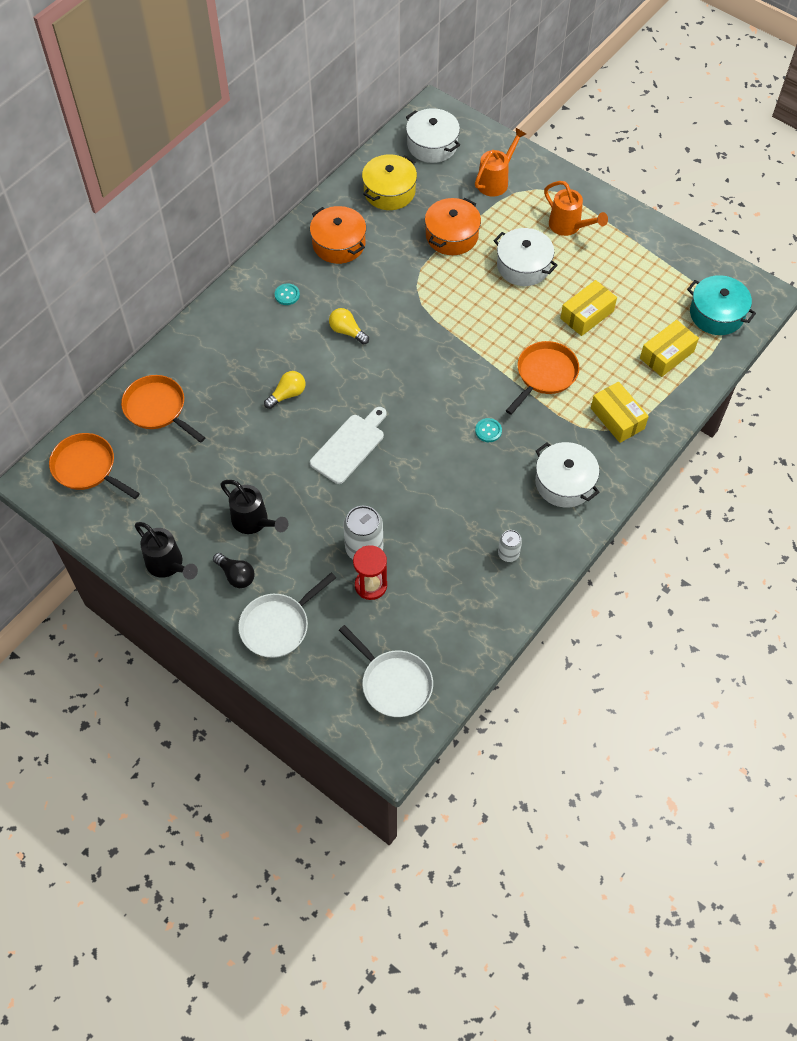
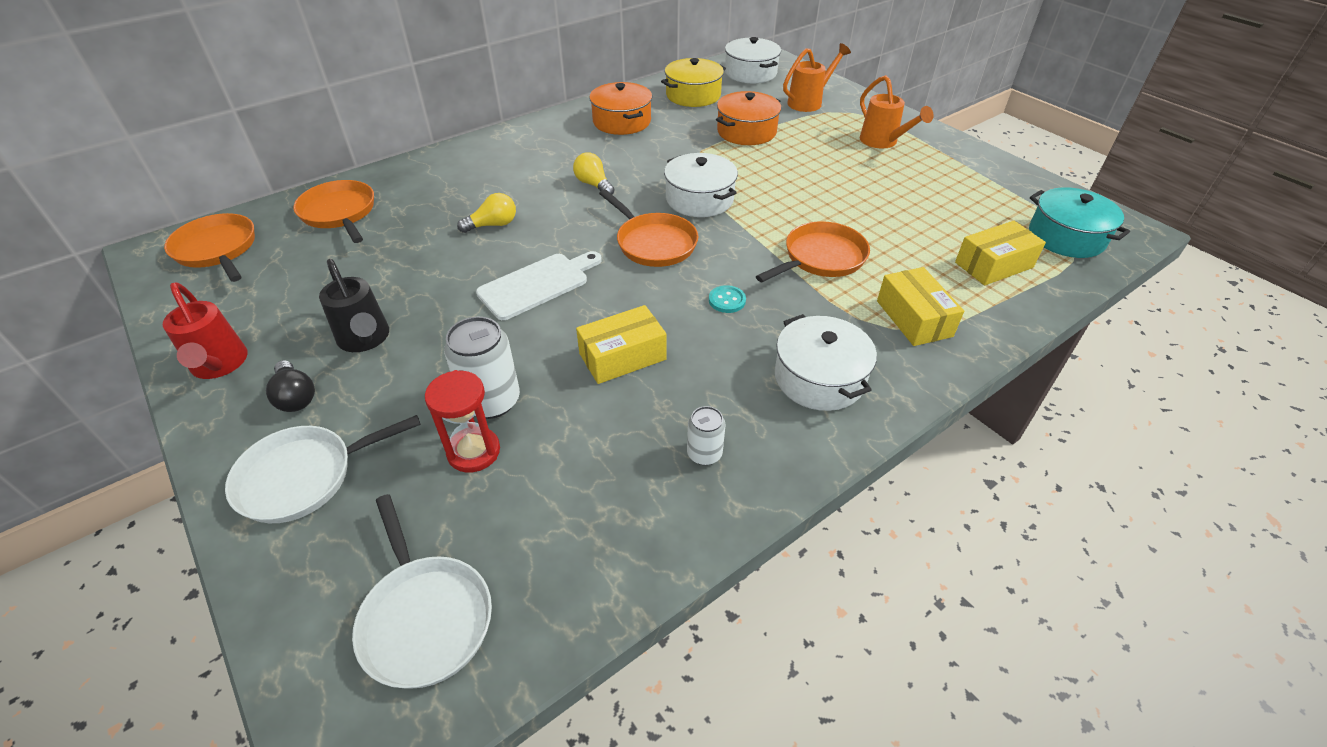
camera: 15 degrees right, 15 degrees down
(168, 565) = (219, 365): black watering can -> red watering can
(287, 295) = (545, 149): turquoise button -> none
(418, 386) = (653, 243): none -> orange pan
(523, 266) = (821, 163): white pot -> white pot (699, 199)
(587, 315) = (890, 213): yellow box -> yellow box (622, 356)

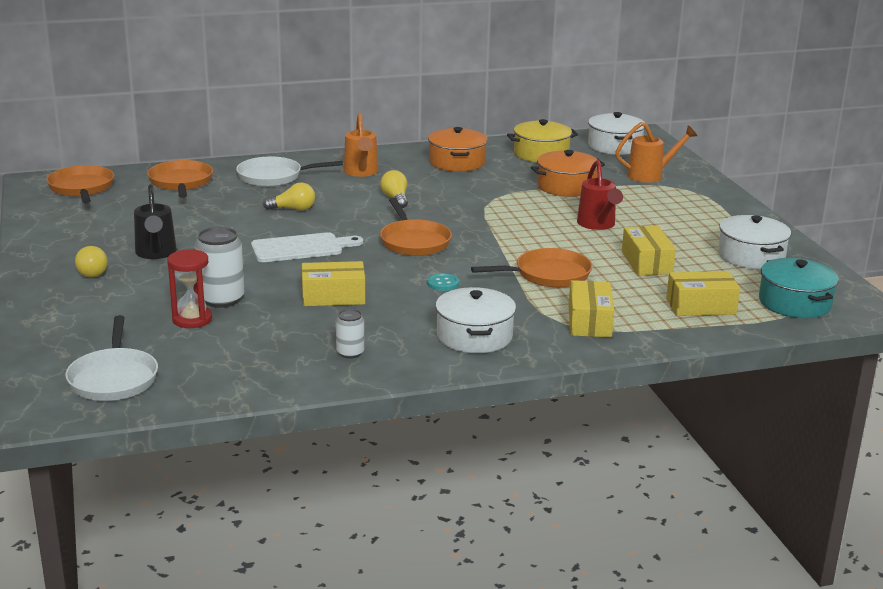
camera: 20 degrees right, 20 degrees down
(219, 365) = (52, 248): red watering can -> red watering can (597, 225)
(296, 397) = (93, 272): black light bulb -> yellow light bulb
(303, 477) = (77, 308): white pan -> white pan (274, 177)
(699, 199) = (478, 222): white pot -> white pot (751, 256)
(882, 142) = (692, 214): orange watering can -> orange watering can (361, 172)
(896, 216) = (646, 262): none -> yellow box

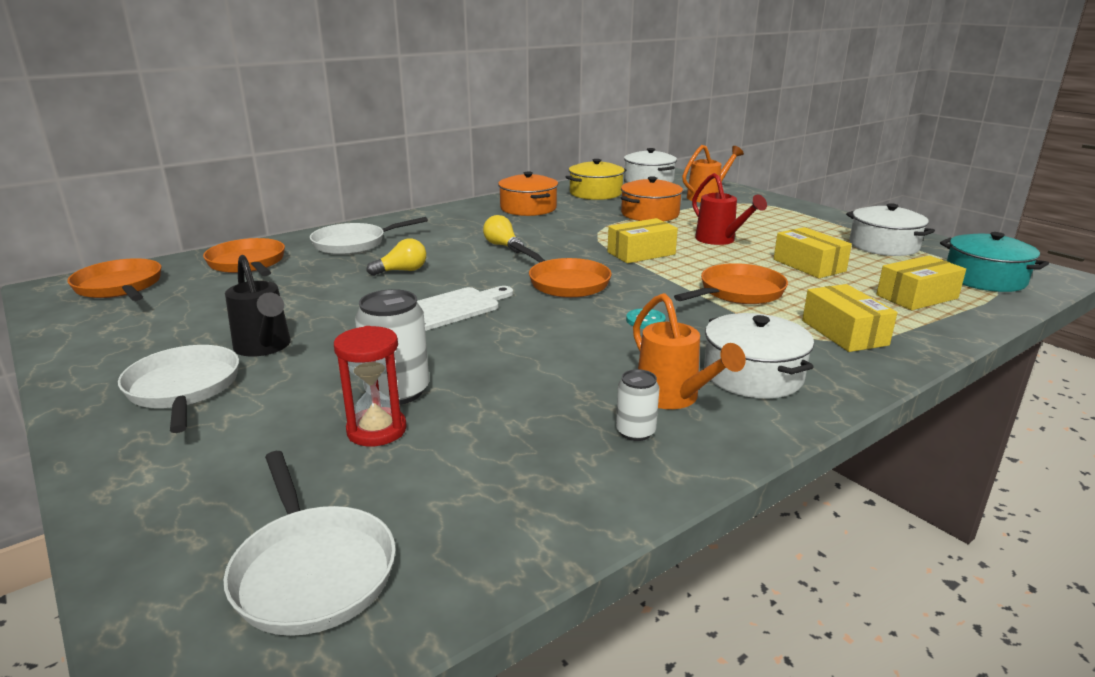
camera: 20 degrees left, 0 degrees up
(93, 272) = (184, 388): yellow light bulb -> white pan
(333, 296) = (539, 359): yellow box -> yellow box (641, 253)
(361, 172) = (444, 228): orange watering can -> orange watering can (673, 398)

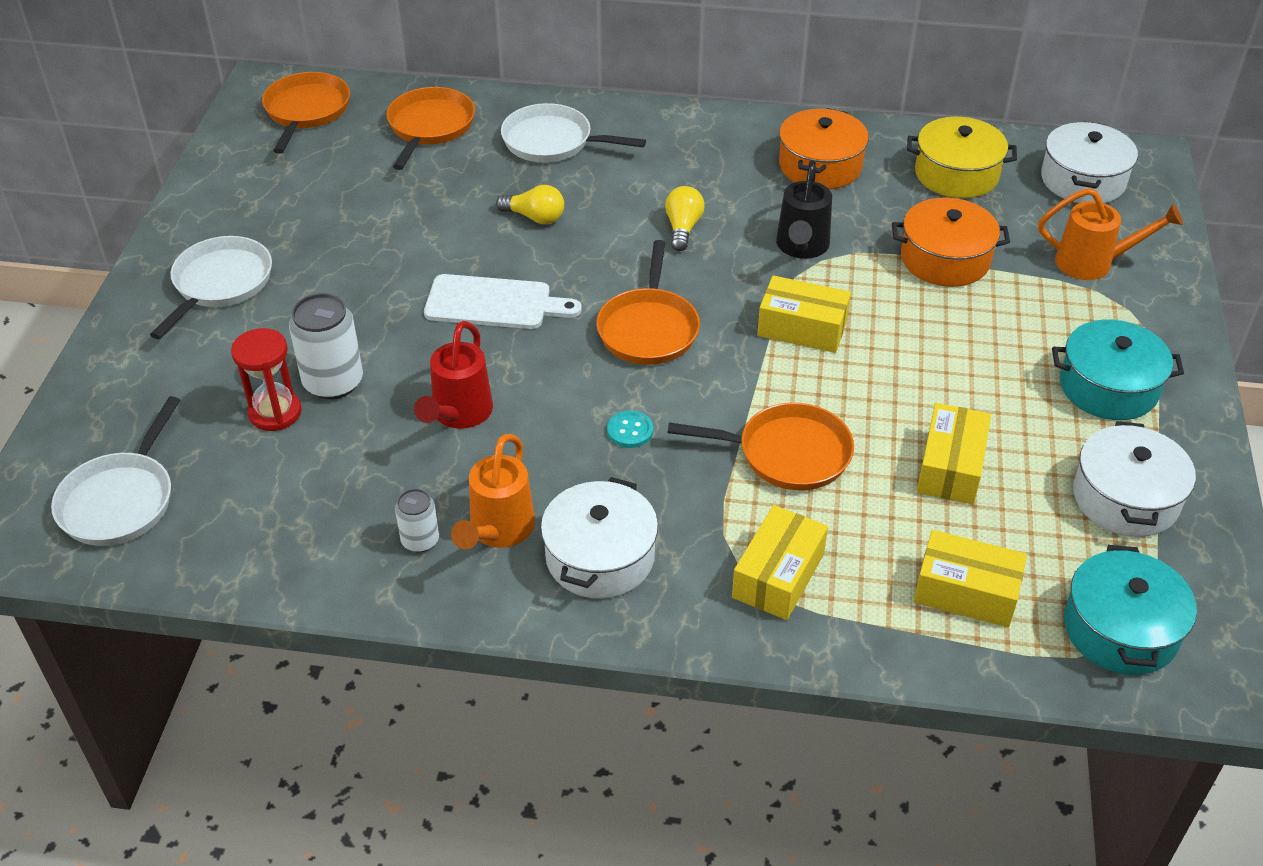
camera: 45 degrees right, 20 degrees up
(264, 347) = (313, 267): black watering can -> black watering can (801, 247)
(719, 240) = (934, 360): red watering can -> red watering can (459, 414)
(797, 222) = (1108, 387): none -> turquoise pot

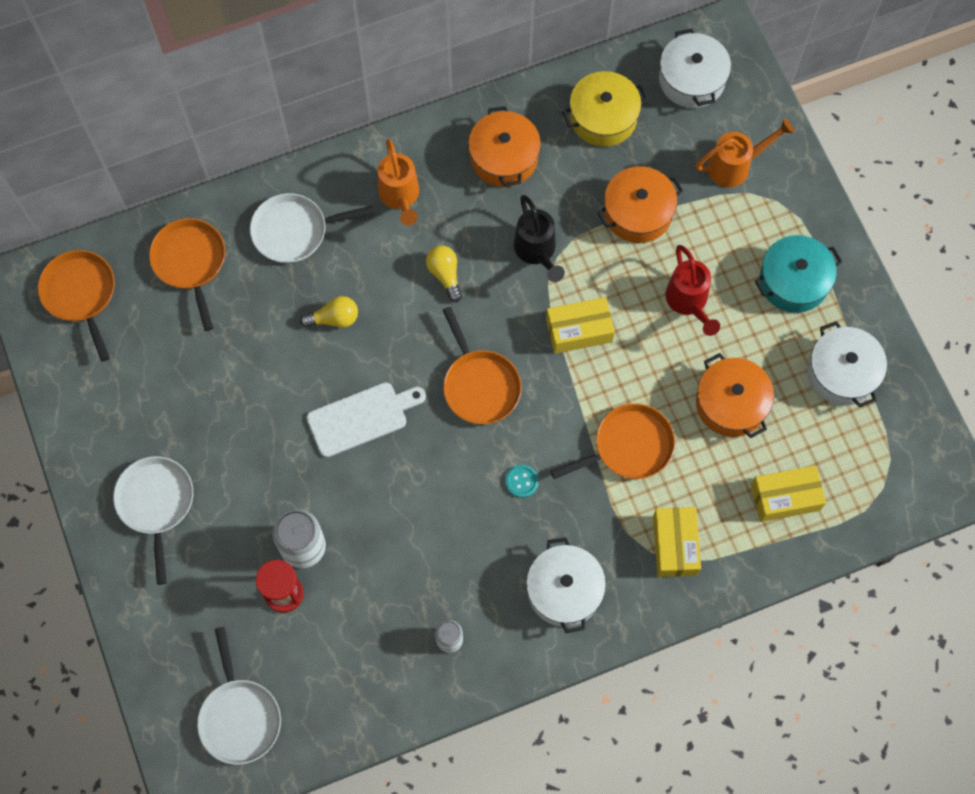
camera: 30 degrees left, 25 degrees up
(459, 414) = (405, 528): red watering can -> red watering can (688, 302)
(498, 531) = (492, 606): orange watering can -> orange watering can (400, 197)
(950, 467) = (731, 403): yellow box -> orange pot
(1120, 629) = (880, 477): turquoise pot -> none

